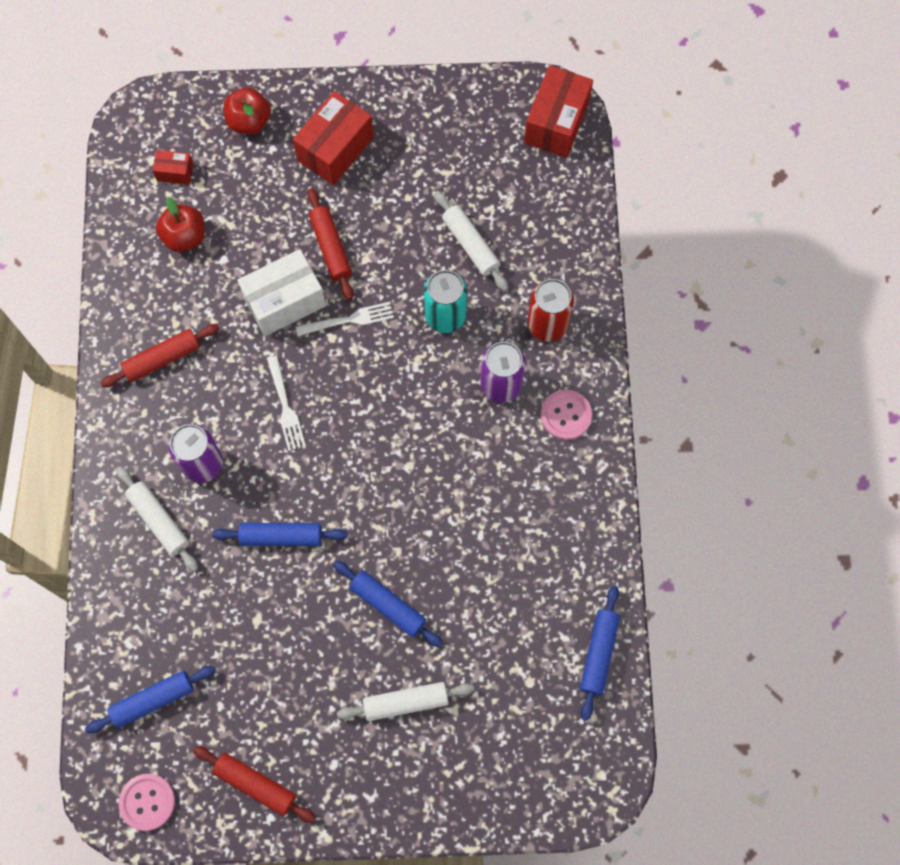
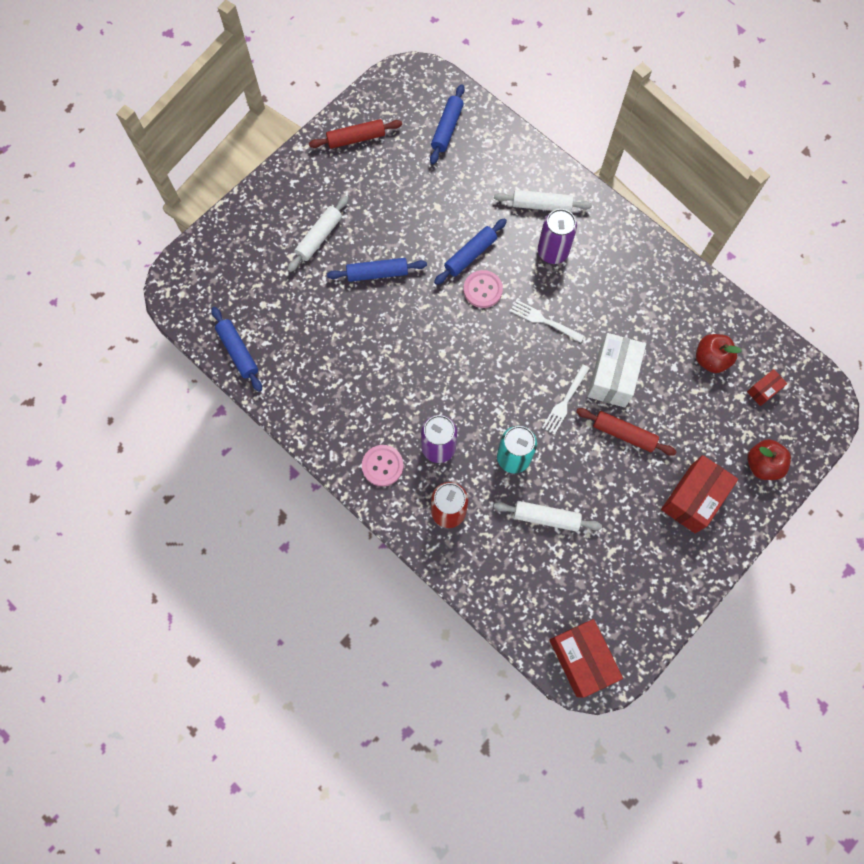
camera: 135 degrees right, 0 degrees up
(147, 802) = (400, 88): pink button -> pink button (482, 290)
(162, 358) = (639, 283): red rolling pin -> none
(335, 149) = (693, 498): red box -> red box turned 45 degrees clockwise

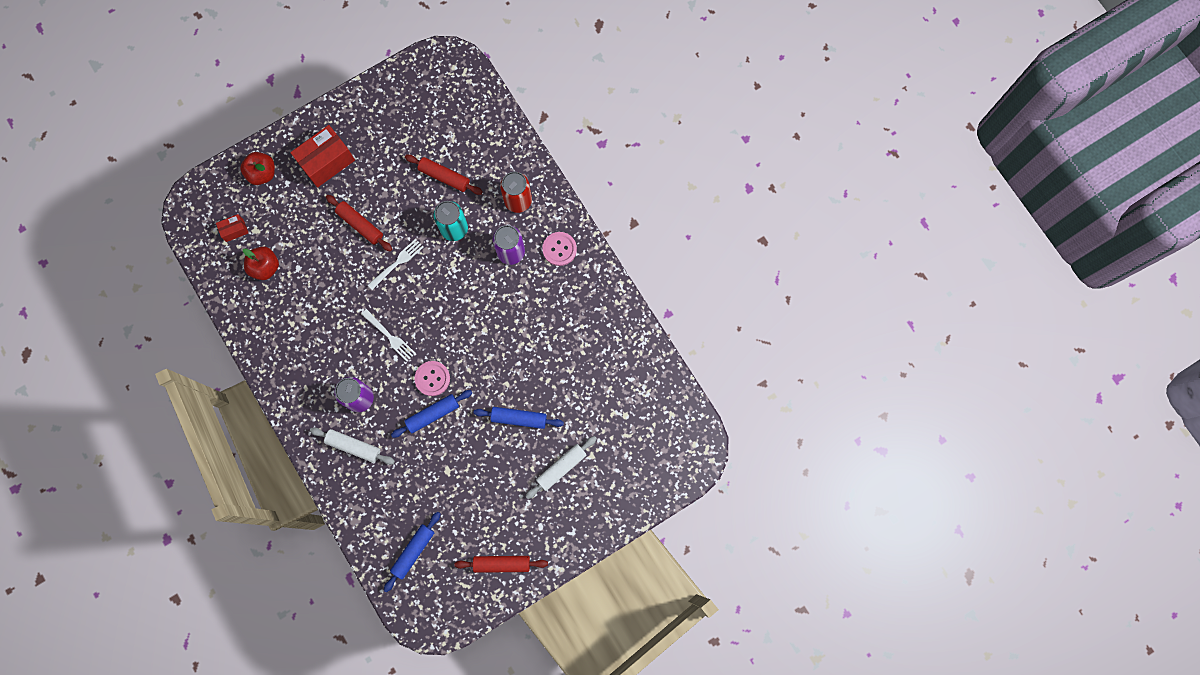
camera: 165 degrees left, 5 degrees up
(238, 352) = (655, 377): blue rolling pin -> none
(546, 517) = (444, 177): white rolling pin -> red rolling pin
(581, 659) = (453, 73): red box -> none
(612, 377) = (351, 273): white box -> none

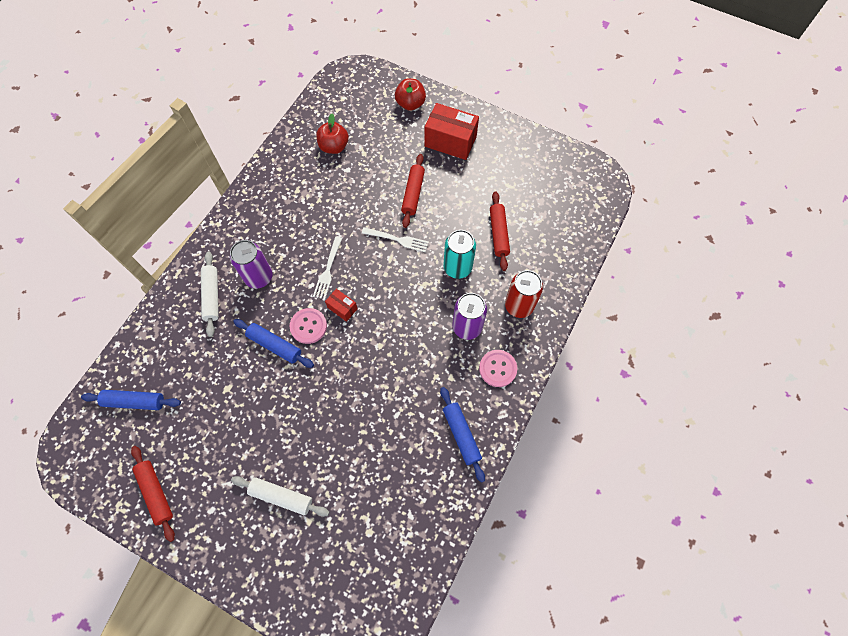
camera: 60 degrees right, 10 degrees down
(234, 230) = (351, 110): red box -> red box (342, 308)
(519, 418) = (310, 426): blue rolling pin -> blue rolling pin (461, 434)

